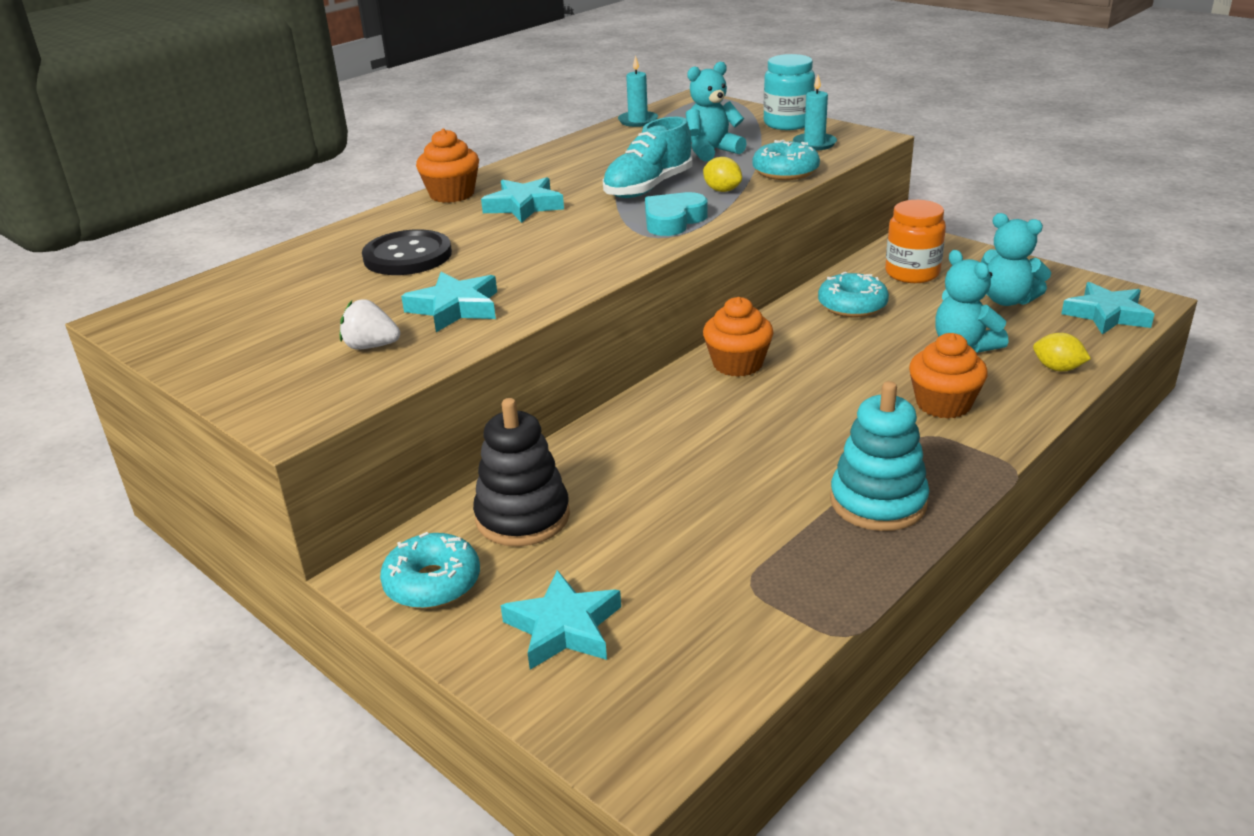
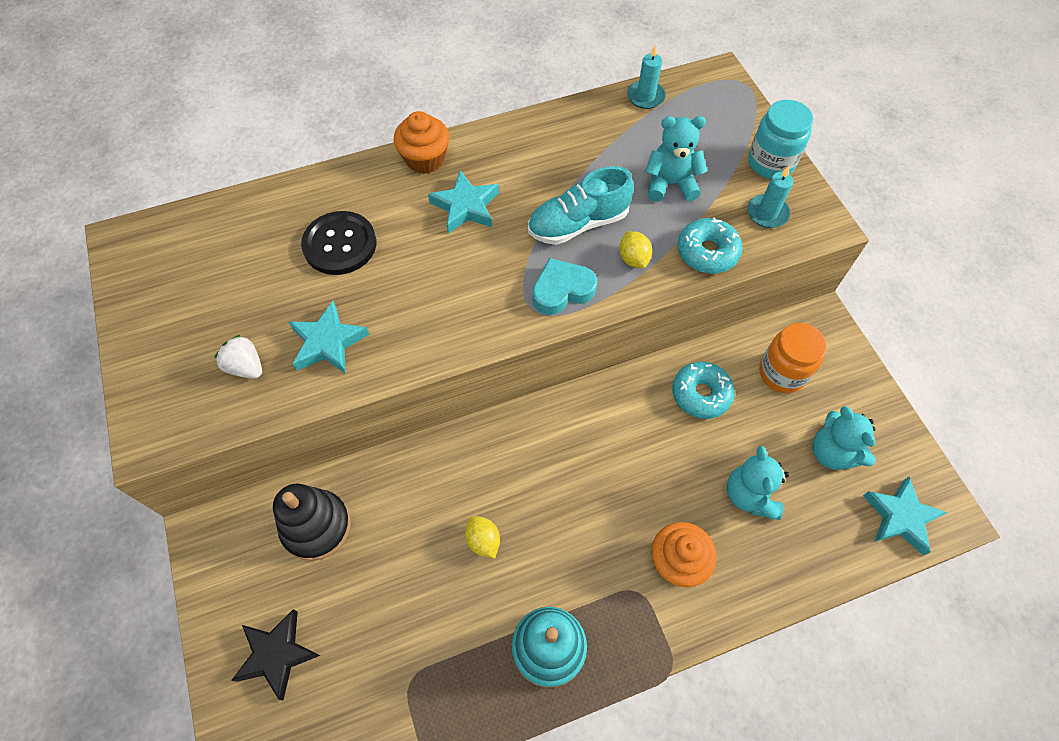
camera: 25 degrees right, 30 degrees up
(432, 583) = (229, 563): turquoise donut -> none
(564, 628) = (277, 654): turquoise star -> black star
(737, 364) = (563, 426): orange cupcake -> none
(1057, 368) = (800, 566): yellow lemon -> yellow lemon (483, 541)

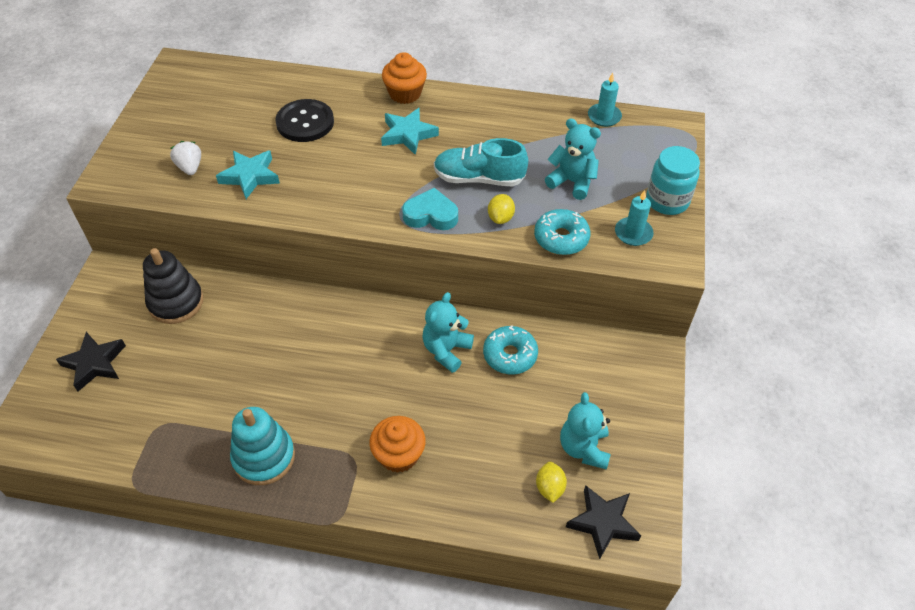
camera: 30 degrees right, 10 degrees down
(483, 541) = (274, 368): yellow lemon -> yellow lemon (549, 488)
(750, 495) = (491, 442): turquoise teddy bear -> turquoise teddy bear (446, 350)
(782, 373) = (589, 373): orange jar -> none
(900, 517) = (603, 523): turquoise star -> black star

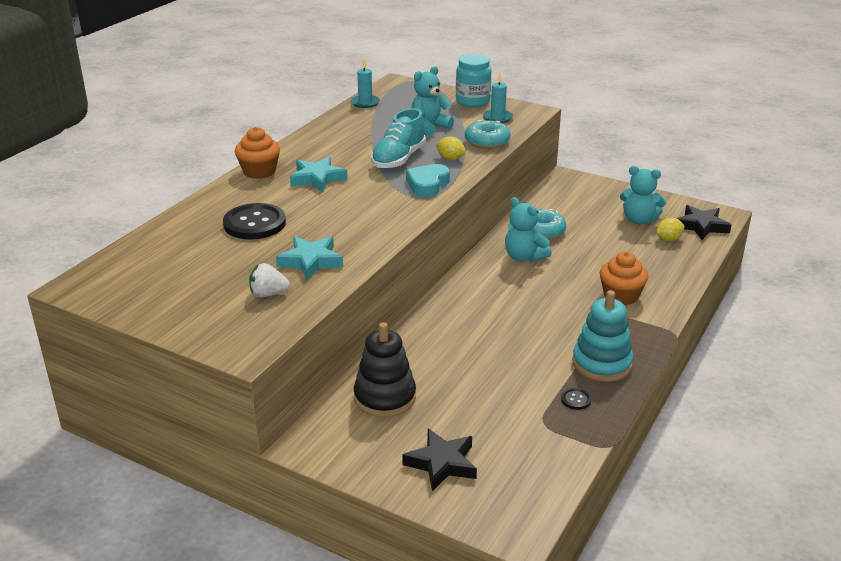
camera: 70 degrees left, 20 degrees down
(199, 445) = (576, 400): none -> black button
(549, 488) = (668, 239): yellow lemon -> yellow lemon turned 45 degrees counterclockwise

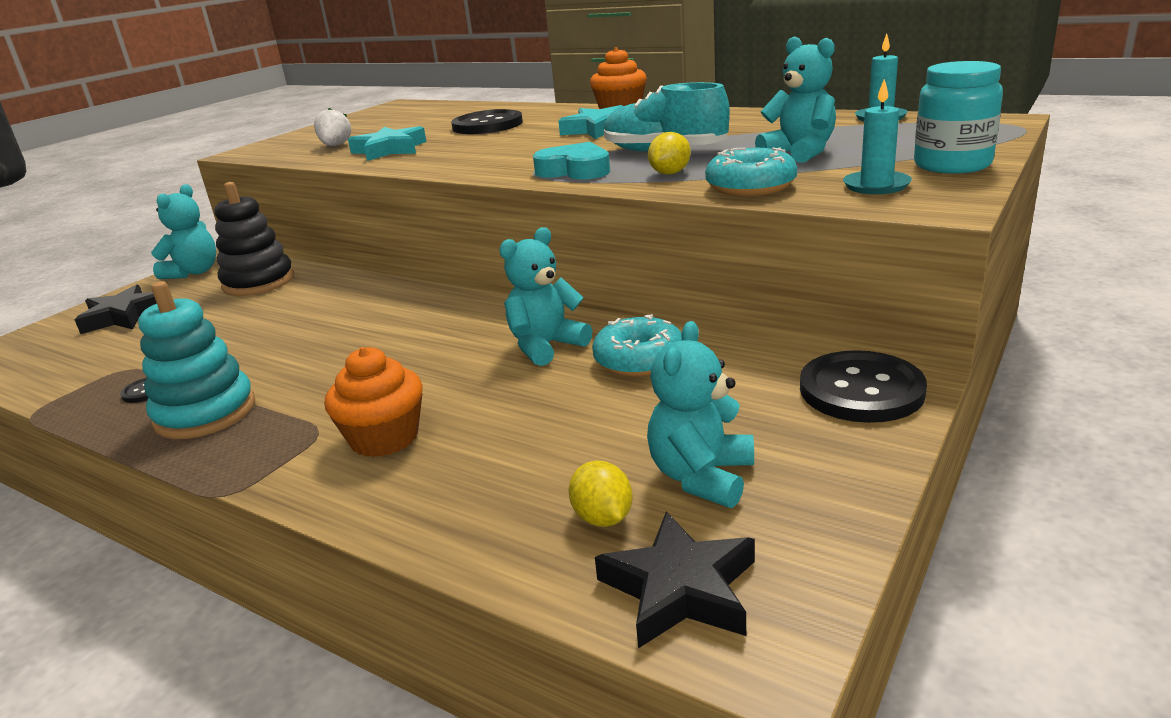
camera: 95 degrees right, 5 degrees down
(341, 451) = (194, 272): none -> turquoise teddy bear
(571, 185) = (861, 390): none -> black button

